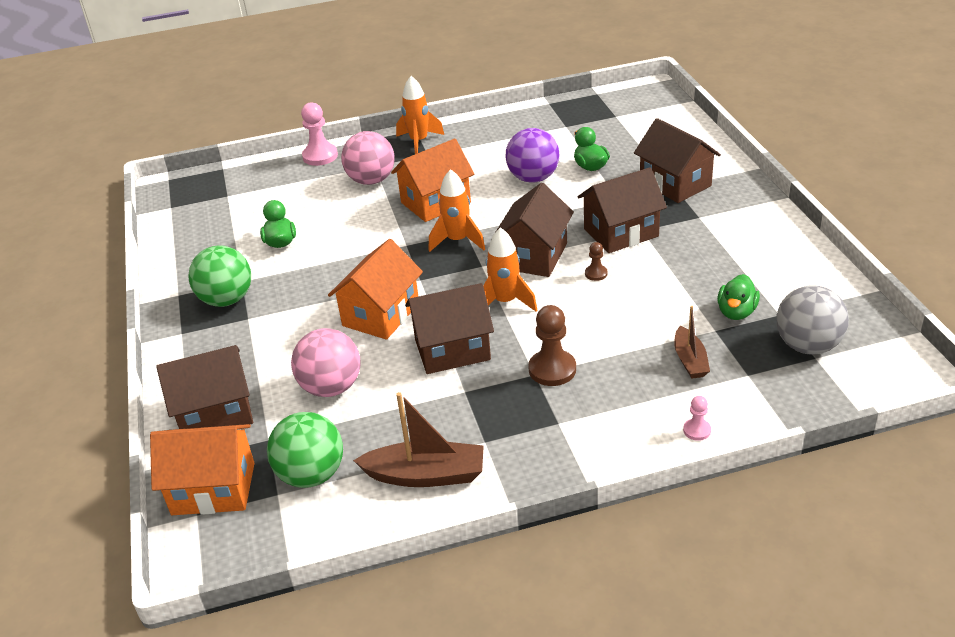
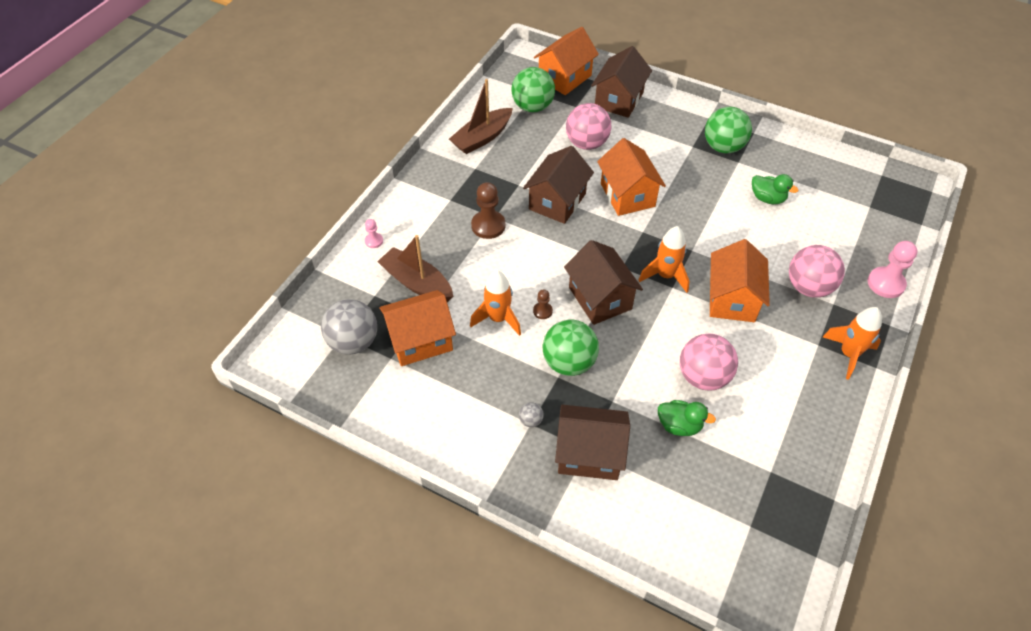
camera: 130 degrees right, 15 degrees up
(505, 302) = (570, 250): orange rocket -> orange rocket (498, 319)
(533, 178) = (703, 377): purple ball -> pink ball
(621, 233) = (569, 362): brown house -> green ball
(690, 360) = (417, 283): brown boat -> brown boat, size x1.61
(697, 218) = (531, 420): none -> grey ball
(736, 312) = (420, 340): green duck -> orange house

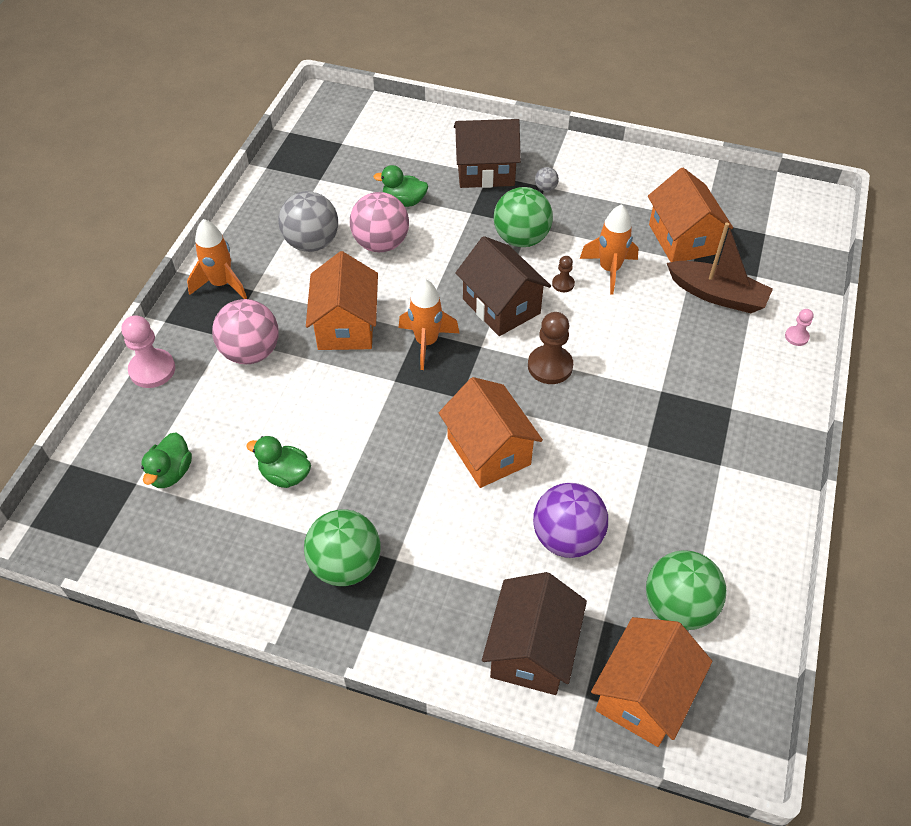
camera: 170 degrees right, 0 degrees up
(353, 342) = (750, 229): grey ball -> grey ball (312, 243)
(420, 340) = (682, 239): orange house -> orange house turned 75 degrees counterclockwise
(482, 138) = (735, 523): brown boat -> none
(488, 226) = (664, 377): brown pawn -> brown pawn (550, 366)
(557, 201) = (584, 426): brown house -> none
(586, 143) = (567, 538): pink ball -> purple ball
(847, 209) = (171, 473): none -> green duck

